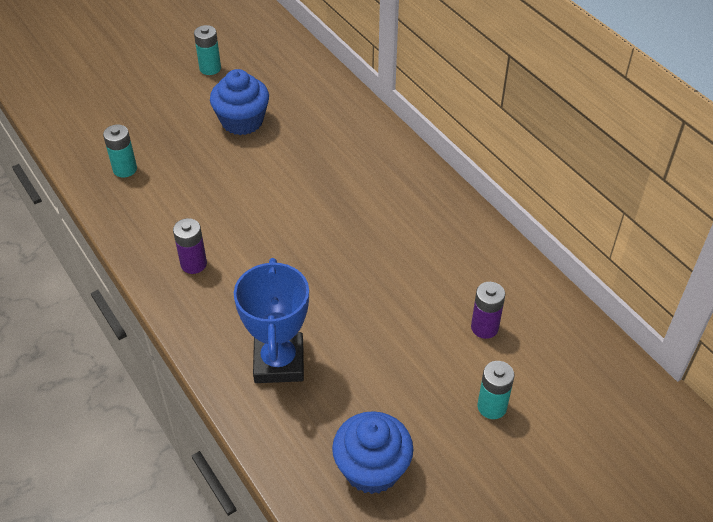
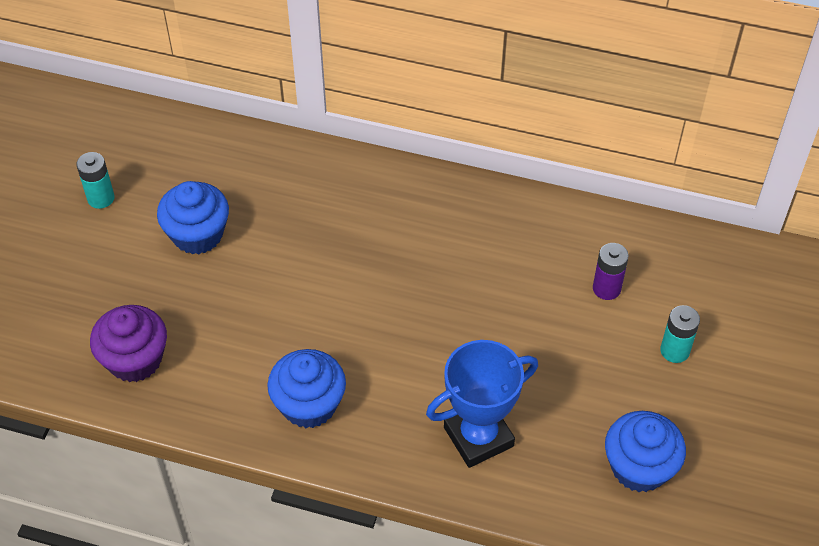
camera: 40 degrees left, 5 degrees up
(125, 169) = (135, 359): turquoise battery -> purple cupcake
(193, 264) = (309, 404): purple battery -> blue cupcake
(279, 362) = (478, 437): blue trophy -> blue trophy turned 75 degrees counterclockwise

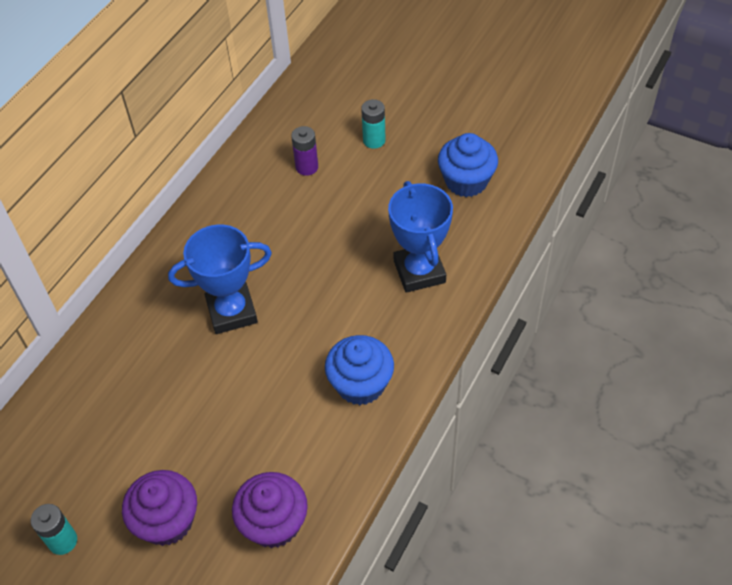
camera: 75 degrees left, 0 degrees up
(128, 271) = (167, 521): none -> purple cupcake
(197, 234) = (145, 453): blue cupcake -> none
(379, 264) = (232, 312): none -> blue trophy

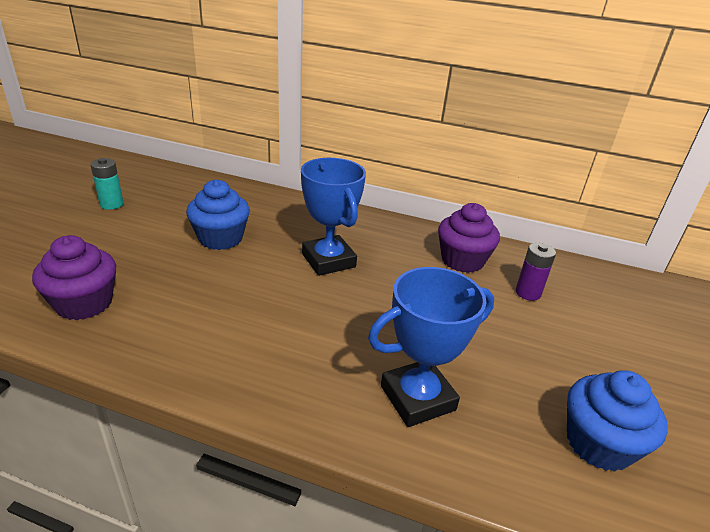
camera: 75 degrees right, 20 degrees down
(167, 521) = (111, 245): purple cupcake -> purple cupcake (462, 260)
(360, 384) = (243, 353): blue cupcake -> blue cupcake (220, 238)
(374, 140) = (603, 342): turquoise battery -> none

